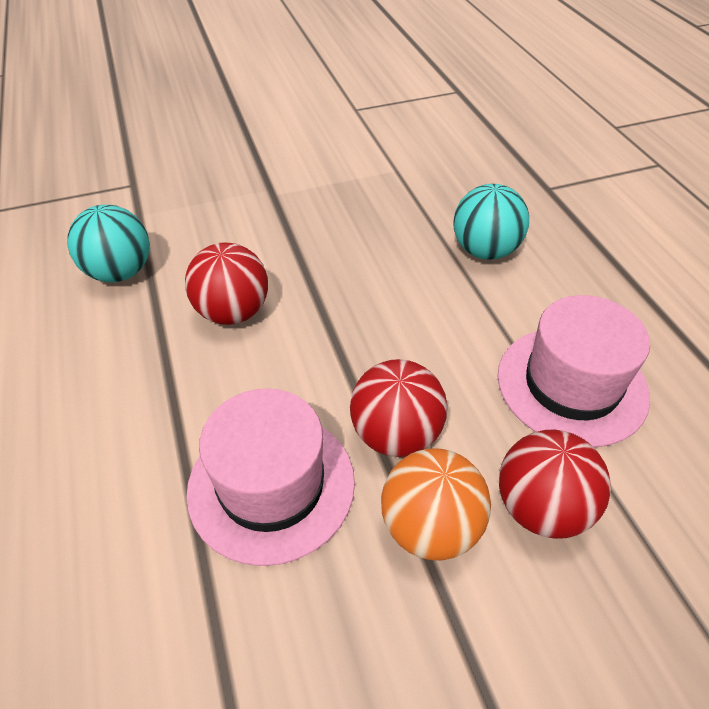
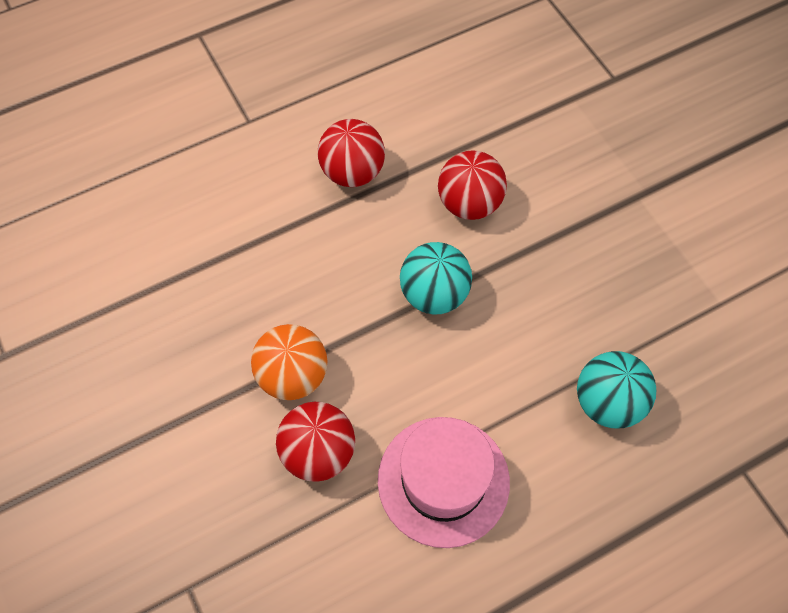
camera: 80 degrees right, 15 degrees up
(120, 272) = (495, 110): turquoise ball -> turquoise ball (434, 294)
(271, 485) = (311, 269): pink hat -> none
(396, 434) = (367, 344): red ball -> red ball (352, 172)

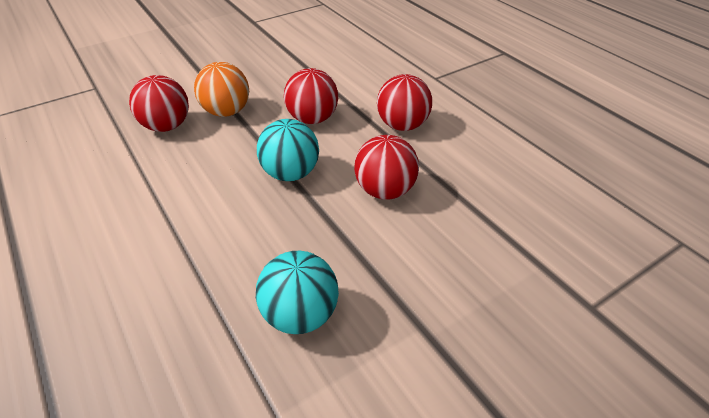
camera: 85 degrees right, 20 degrees down
(325, 268) = (312, 119): none -> red ball
(443, 481) = (125, 185): pink hat -> none
(607, 402) = (167, 293): turquoise ball -> turquoise ball (300, 315)

